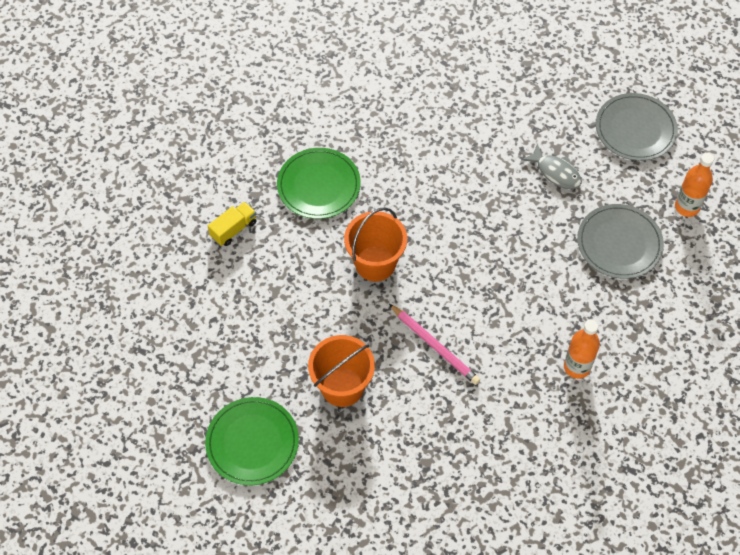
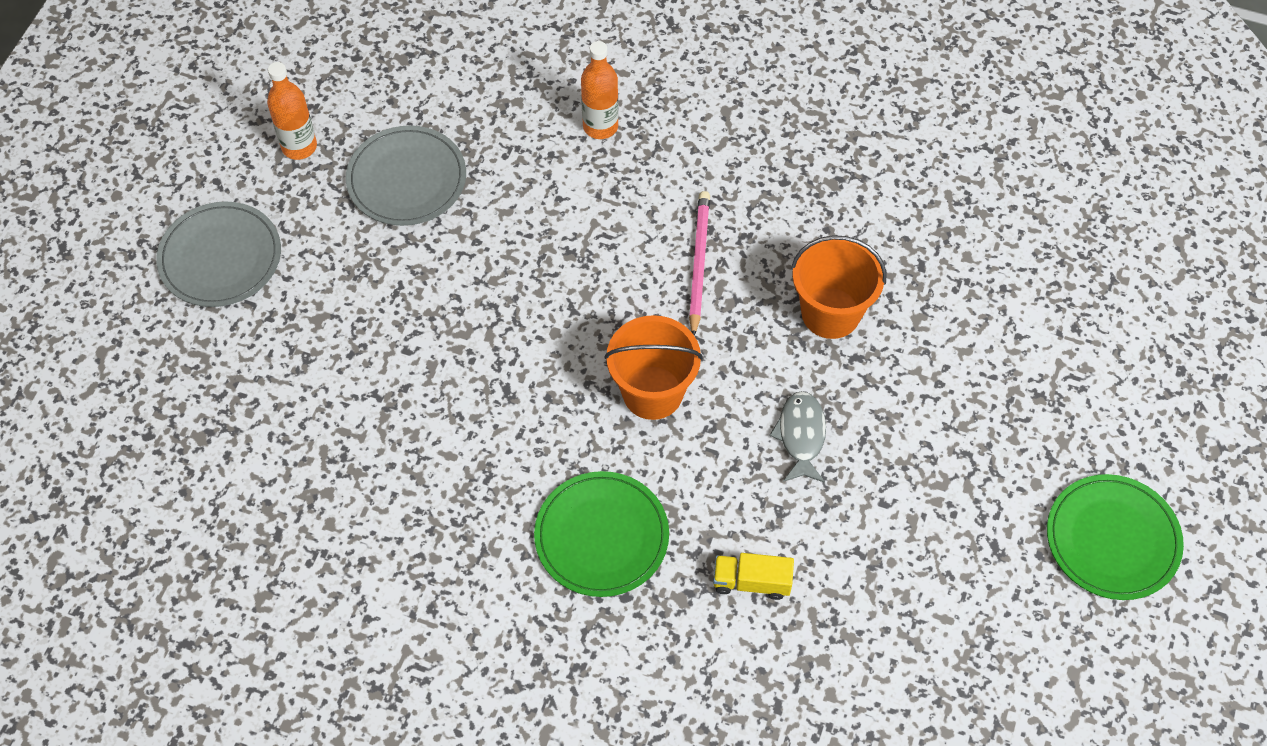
camera: 130 degrees left, 0 degrees up
(252, 442) = (974, 348): green plate -> green plate (1112, 539)
(555, 172) = (357, 297): grey fish -> grey fish (801, 436)

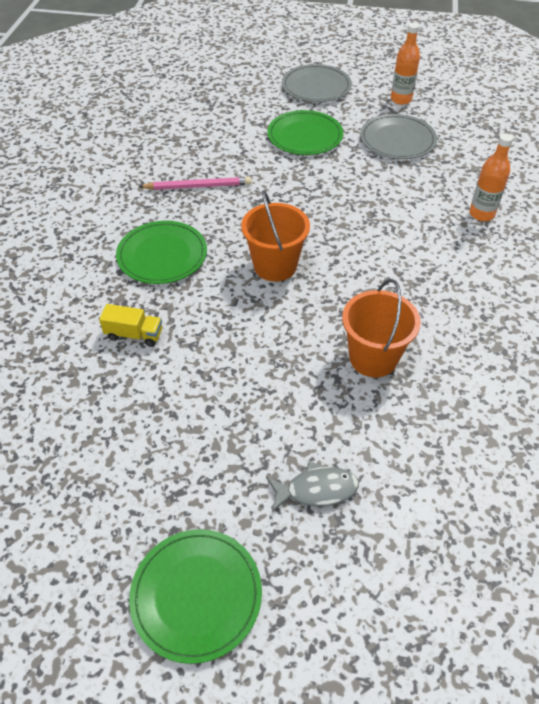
camera: 80 degrees right, 10 degrees down
(360, 301) = (305, 136): none -> green plate
(698, 263) = (389, 277): pink pencil -> pink pencil (198, 186)
(751, 582) = (134, 334): yellow truck -> yellow truck turned 105 degrees clockwise
(801, 436) = (258, 350): grey fish -> grey fish (317, 490)

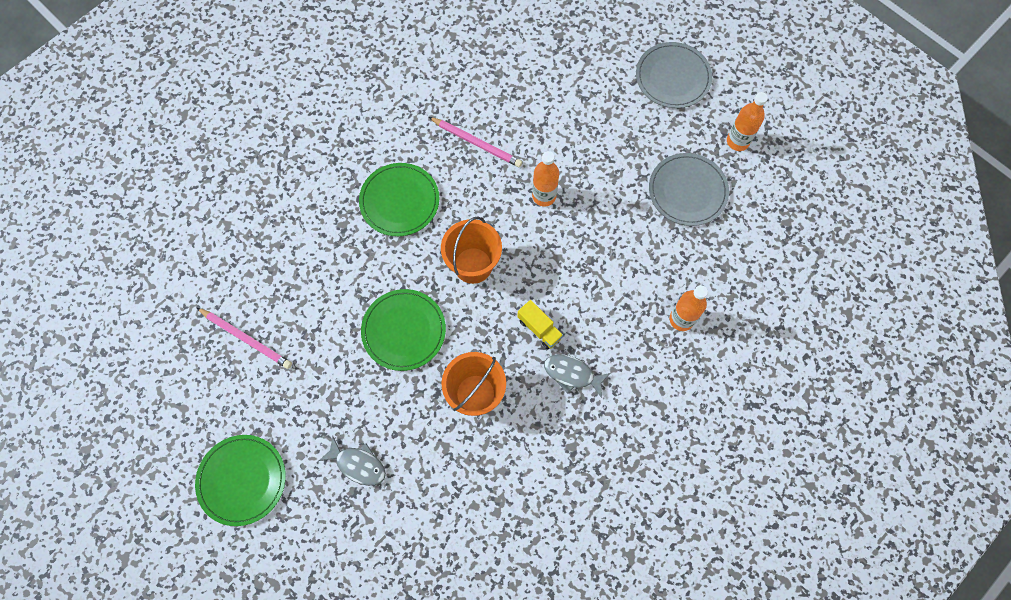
camera: 35 degrees right, 20 degrees up
(89, 448) = (246, 338): none -> pink pencil
(134, 334) = (331, 264): yellow truck -> yellow truck (539, 328)
(290, 193) = (544, 196): none -> orange bottle
(305, 136) = (610, 136): green plate -> green plate (404, 330)
(440, 295) = (572, 374): none -> grey fish

